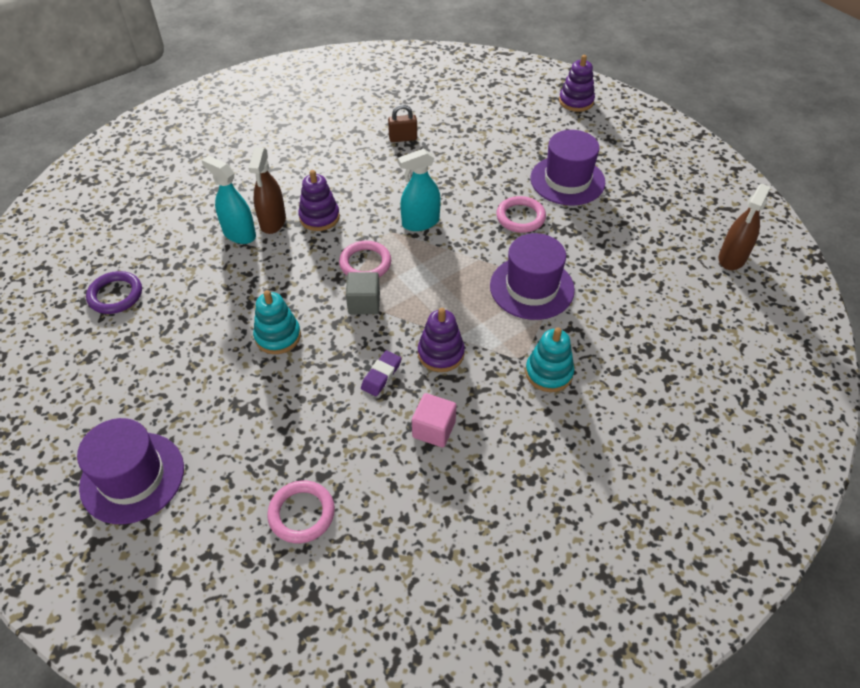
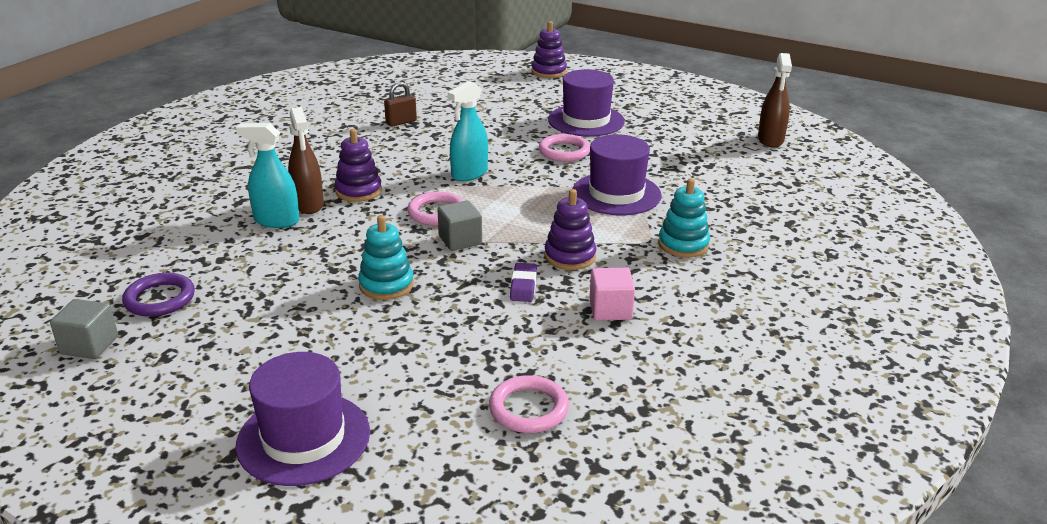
camera: 25 degrees left, 20 degrees down
(49, 327) = (89, 345): none -> grey cube

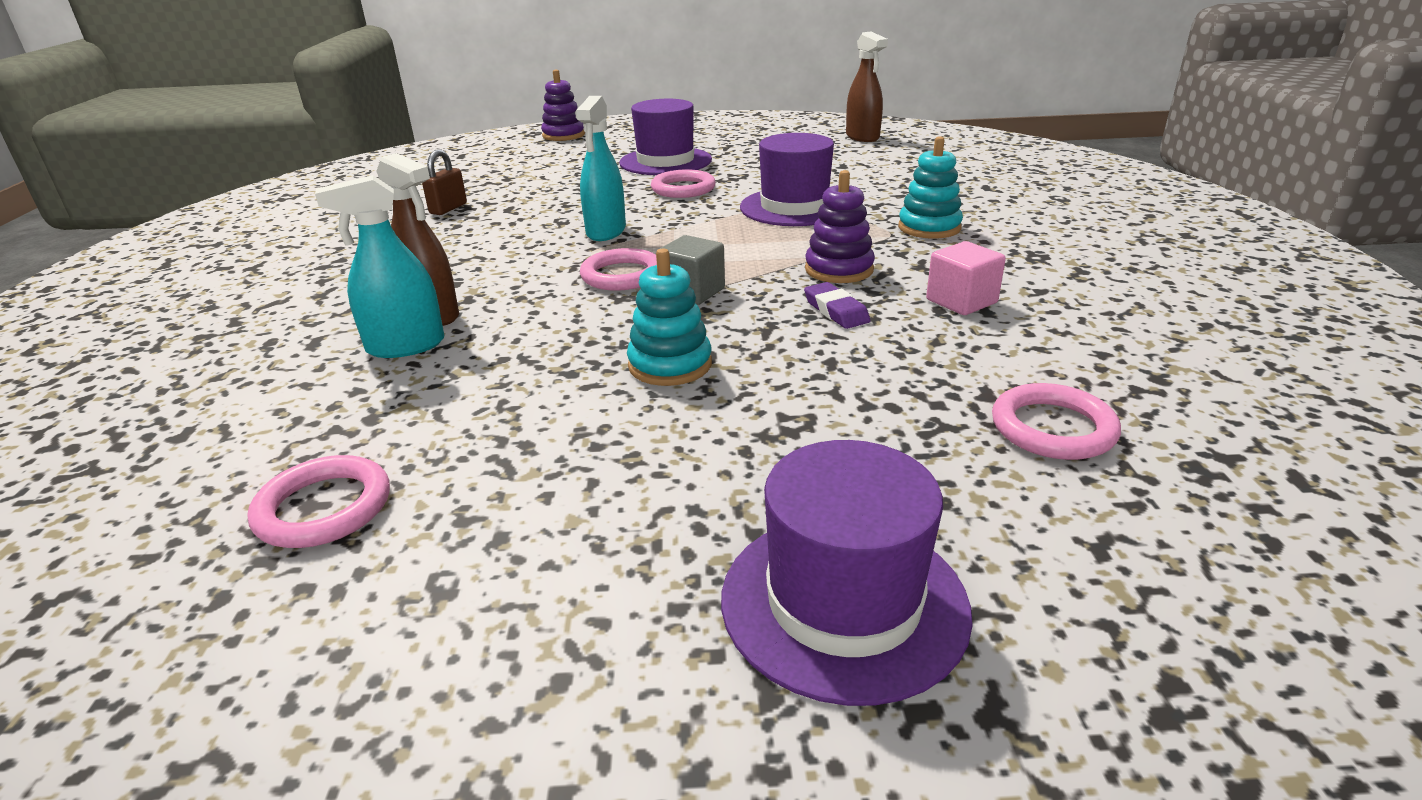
camera: 30 degrees left, 0 degrees up
(89, 345) = (257, 637): grey cube -> none
(160, 299) = (324, 508): purple ring -> pink ring
(358, 191) = (485, 283): purple stacking toy -> none

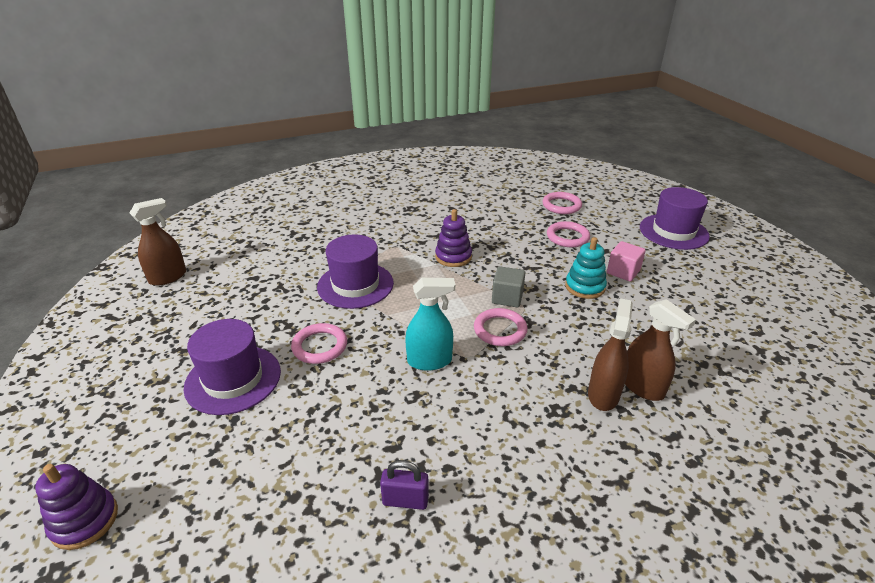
camera: 110 degrees left, 5 degrees up
(324, 508) = (757, 344): pink ring -> pink ring (567, 237)
(405, 346) = (642, 387): turquoise spray bottle -> brown spray bottle
(448, 209) = (405, 500): brown padlock -> purple padlock
(836, 311) = (502, 252): purple eraser -> none
(929, 228) = (381, 236): turquoise stacking toy -> none
(961, 301) = (473, 224): pink cube -> pink cube (623, 272)

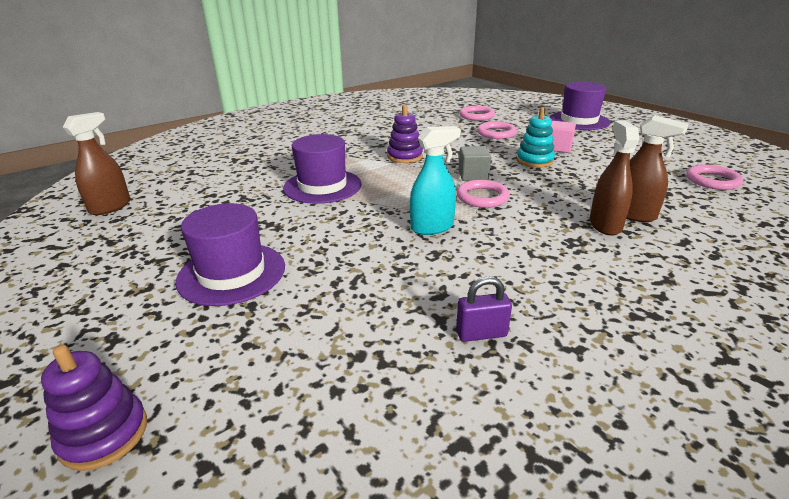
camera: 15 degrees left, 5 degrees down
(319, 346) = (313, 234): pink ring -> pink ring (712, 180)

